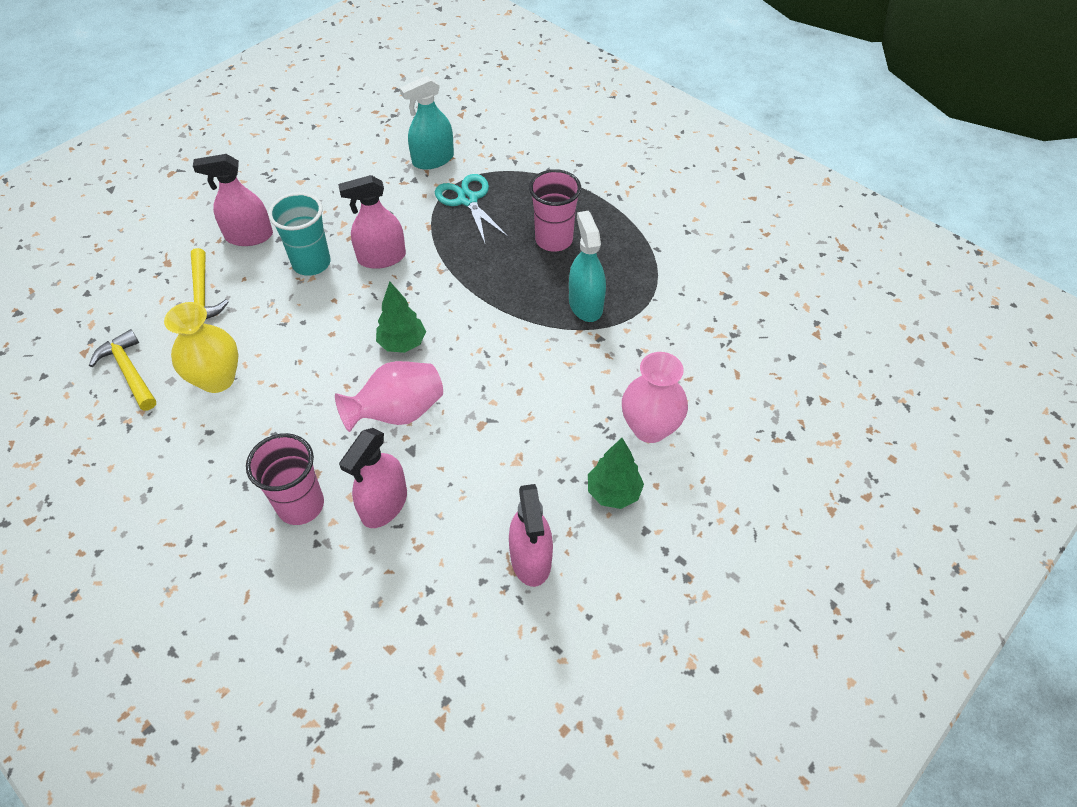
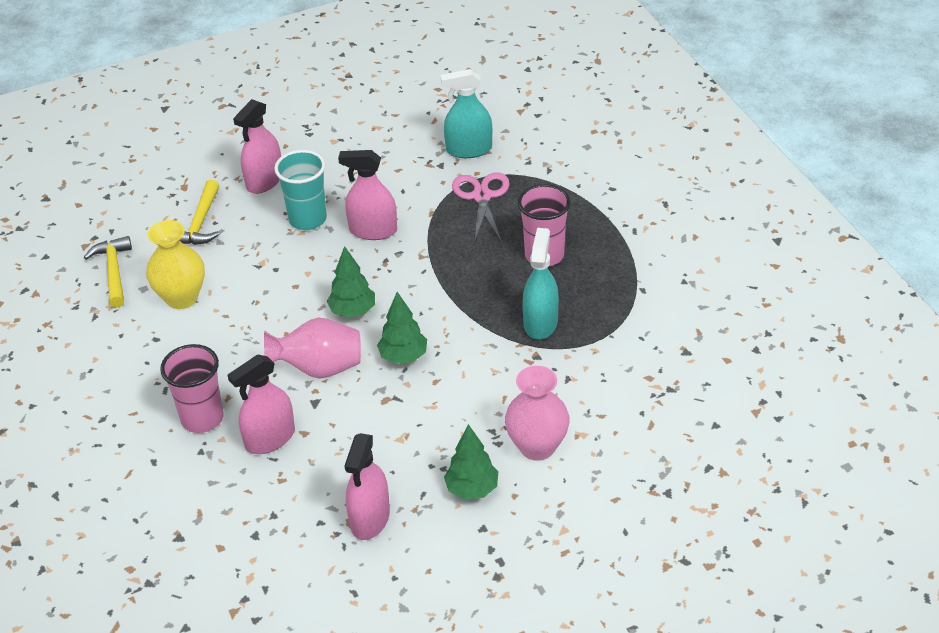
camera: 25 degrees right, 10 degrees down
(249, 236) = (264, 181): pink spray bottle -> pink spray bottle turned 75 degrees counterclockwise
(468, 200) = (482, 196): turquoise scissors -> pink scissors
(476, 375) = (403, 357): none -> green tree

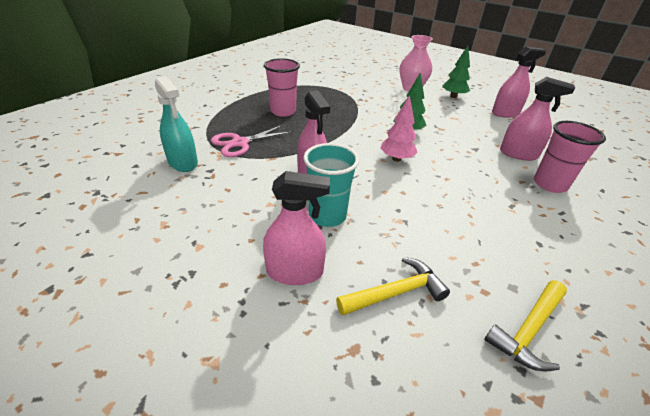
camera: 125 degrees left, 5 degrees down
(181, 298) = (488, 251): yellow vase -> none
(319, 368) = (453, 155): pink vase -> none
(353, 311) = (396, 159): green tree -> pink tree
(540, 323) = (337, 102): turquoise spray bottle -> none

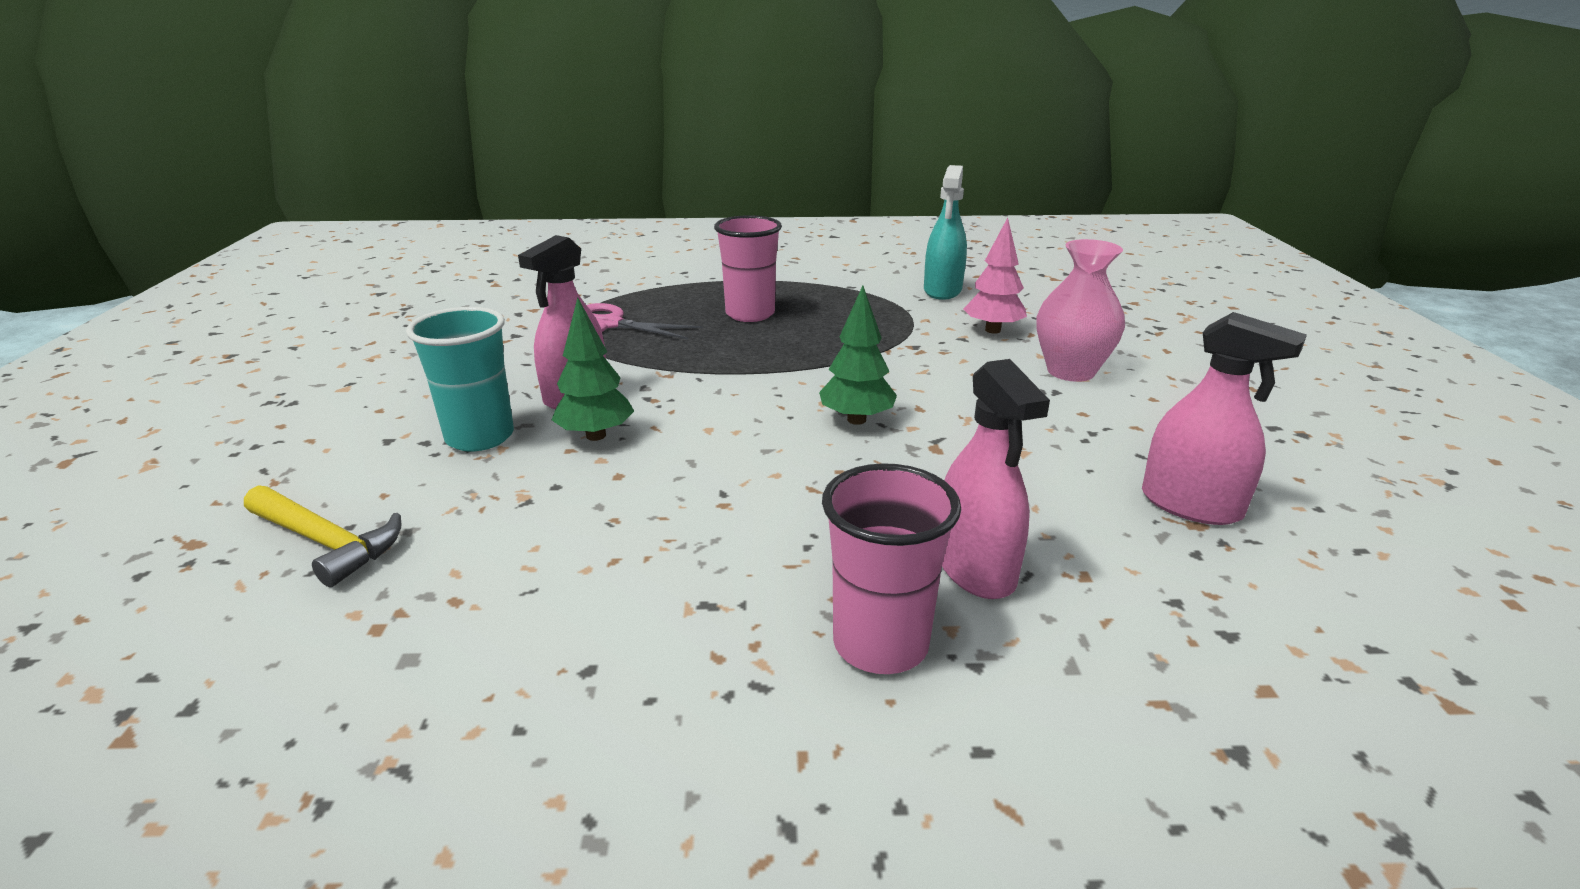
camera: 55 degrees right, 10 degrees down
(183, 162) = (515, 316): turquoise spray bottle -> turquoise spray bottle (942, 290)
(295, 272) = (329, 457): pink spray bottle -> none
(396, 159) = (728, 438): pink tree -> pink tree (993, 330)
(453, 96) = (1138, 421): green tree -> green tree (596, 435)
(529, 330) = (292, 699): yellow hammer -> none

